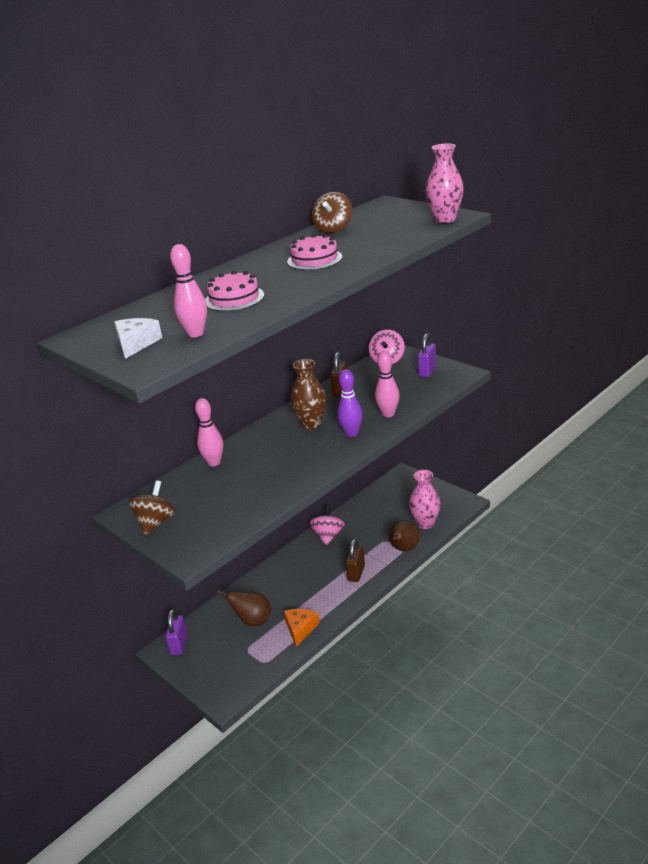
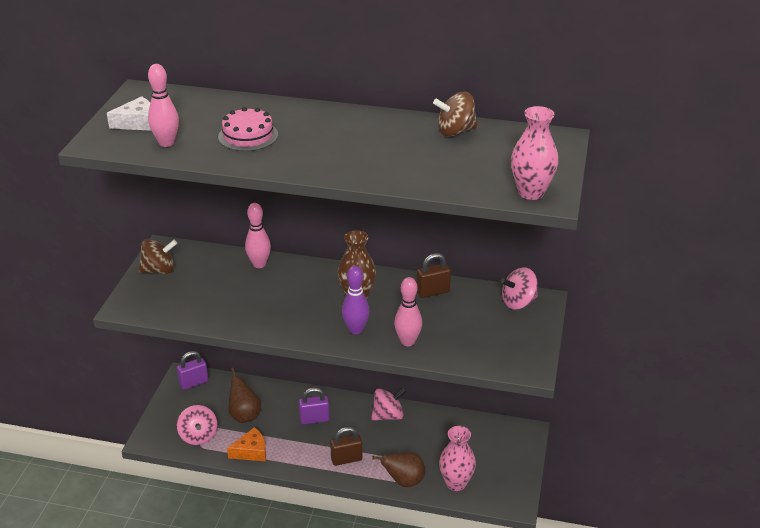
camera: 55 degrees right, 5 degrees up
(251, 660) = (198, 436): none -> pink spinning top
(314, 259) = (364, 147): pink cake -> none
(427, 371) = (516, 340): purple padlock -> purple padlock (314, 419)

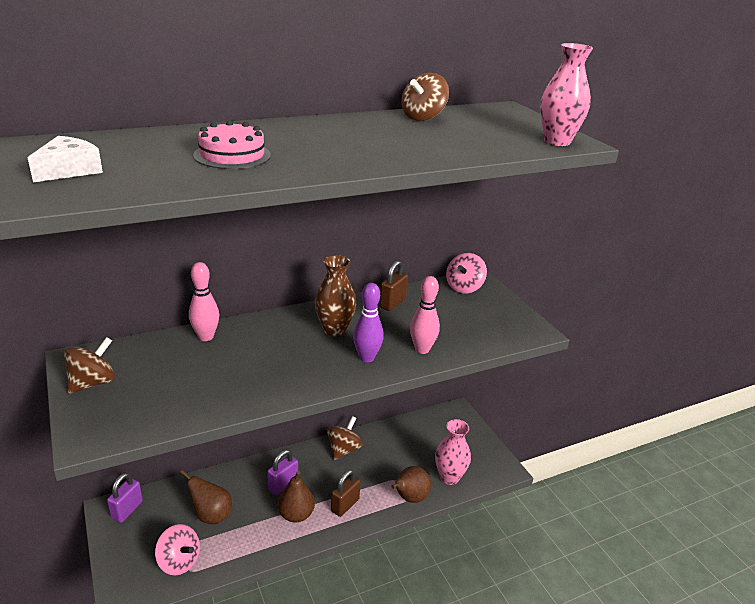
camera: 40 degrees left, 5 degrees down
(166, 143) = (140, 179): pink bowling pin -> none
(251, 451) = (249, 547): orange cheese -> none
(303, 446) = (296, 515): none -> brown pear
(388, 415) = (344, 449): pink spinning top -> brown spinning top

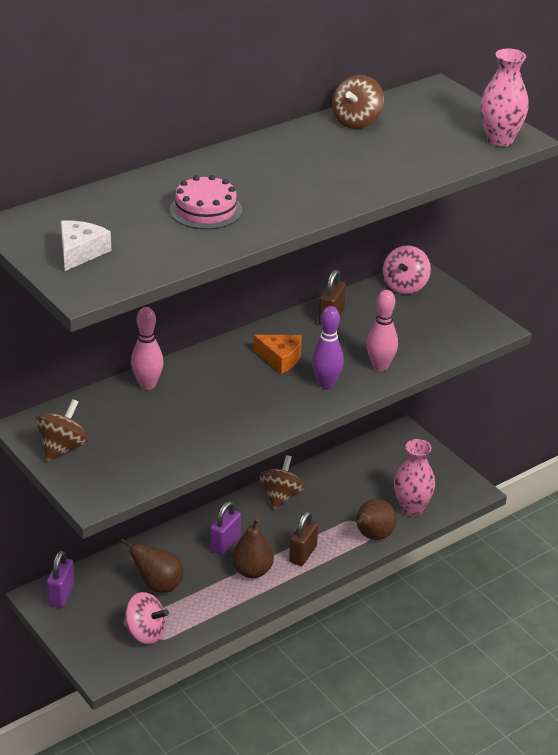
camera: 10 degrees left, 5 degrees up
(334, 330) = (280, 358): brown vase -> orange cheese

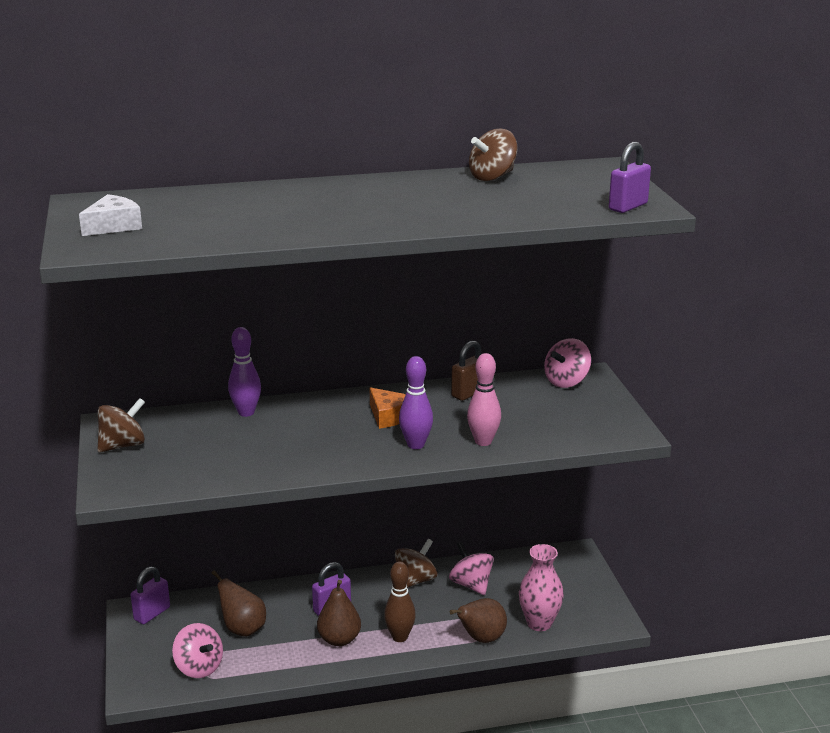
camera: 25 degrees right, 10 degrees down
(147, 385) = (246, 412): pink bowling pin -> purple bowling pin
(206, 210) = (266, 215): pink cake -> none
(303, 554) = (400, 637): brown padlock -> brown bowling pin
(332, 487) = (471, 585): none -> pink spinning top
(499, 140) = (628, 207): pink vase -> purple padlock

